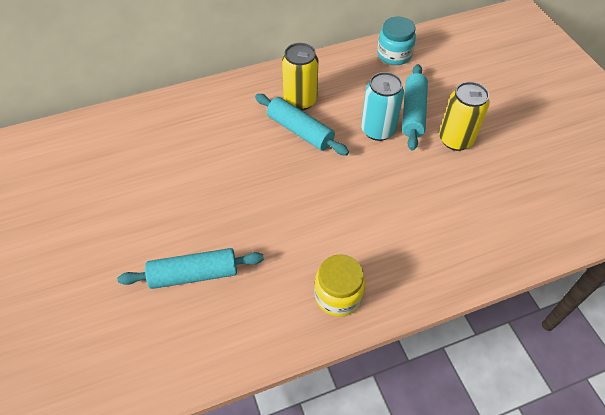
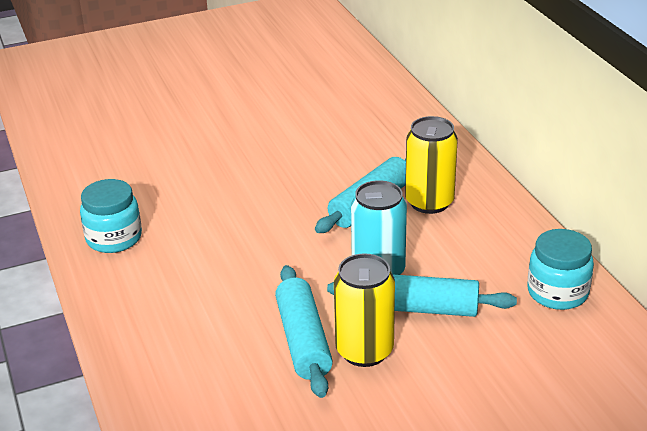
camera: 90 degrees right, 20 degrees down
(194, 274) = (159, 146): turquoise rolling pin -> turquoise rolling pin (303, 340)
(338, 295) = (114, 238): yellow jar -> turquoise jar

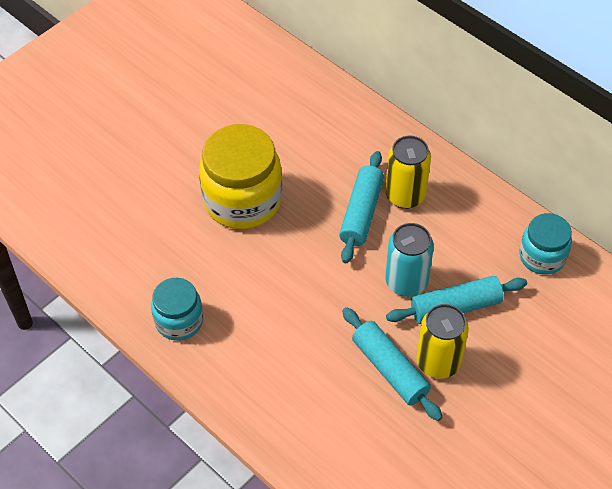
camera: 25 degrees left, 20 degrees up
(254, 165) = (242, 200): none -> yellow jar

